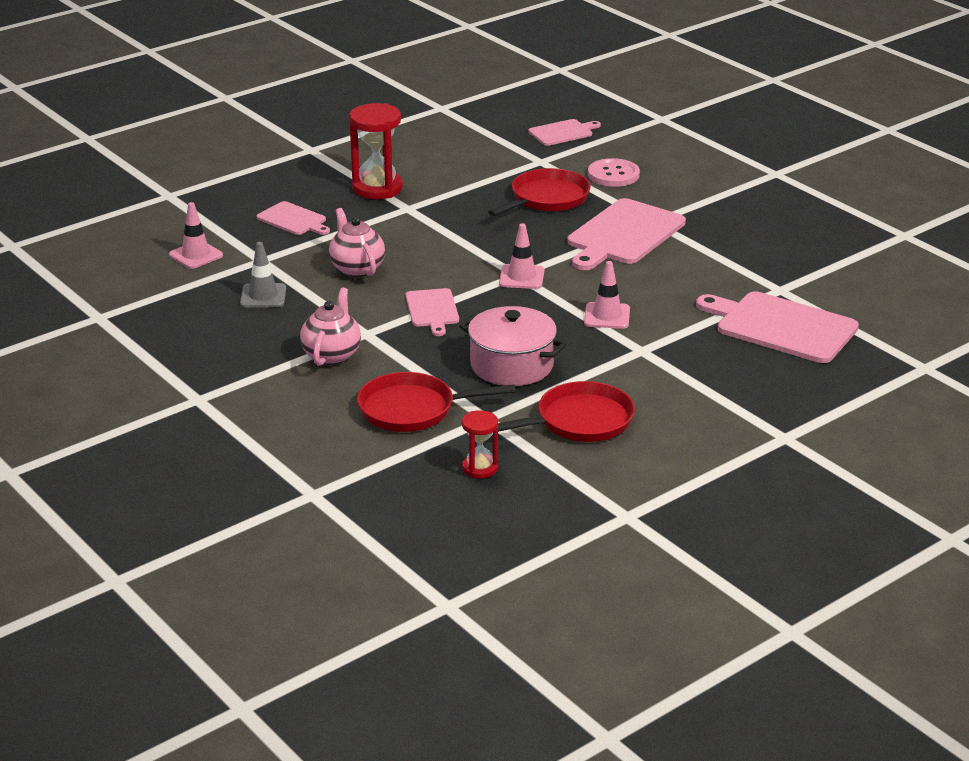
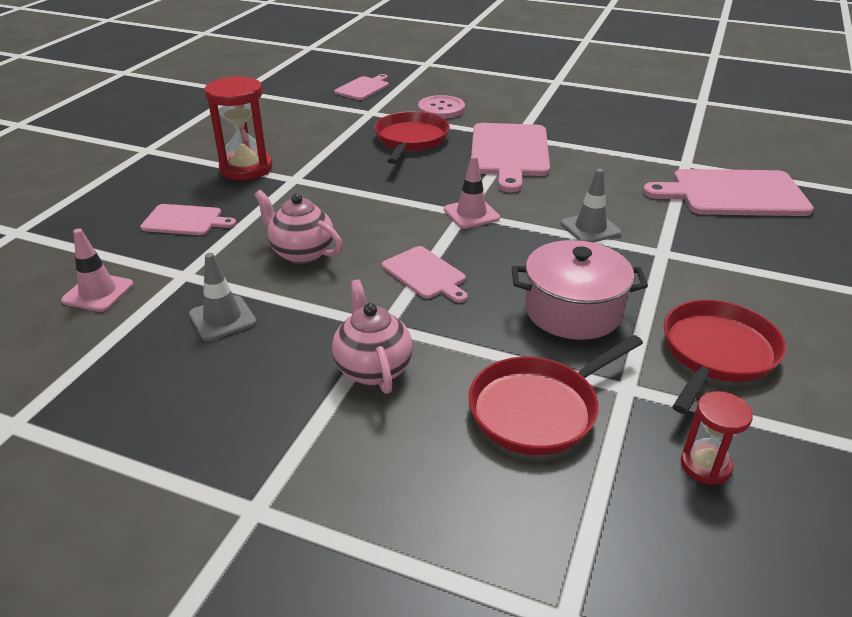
camera: 30 degrees left, 5 degrees up
(607, 316) = (590, 228): pink traffic cone -> grey traffic cone

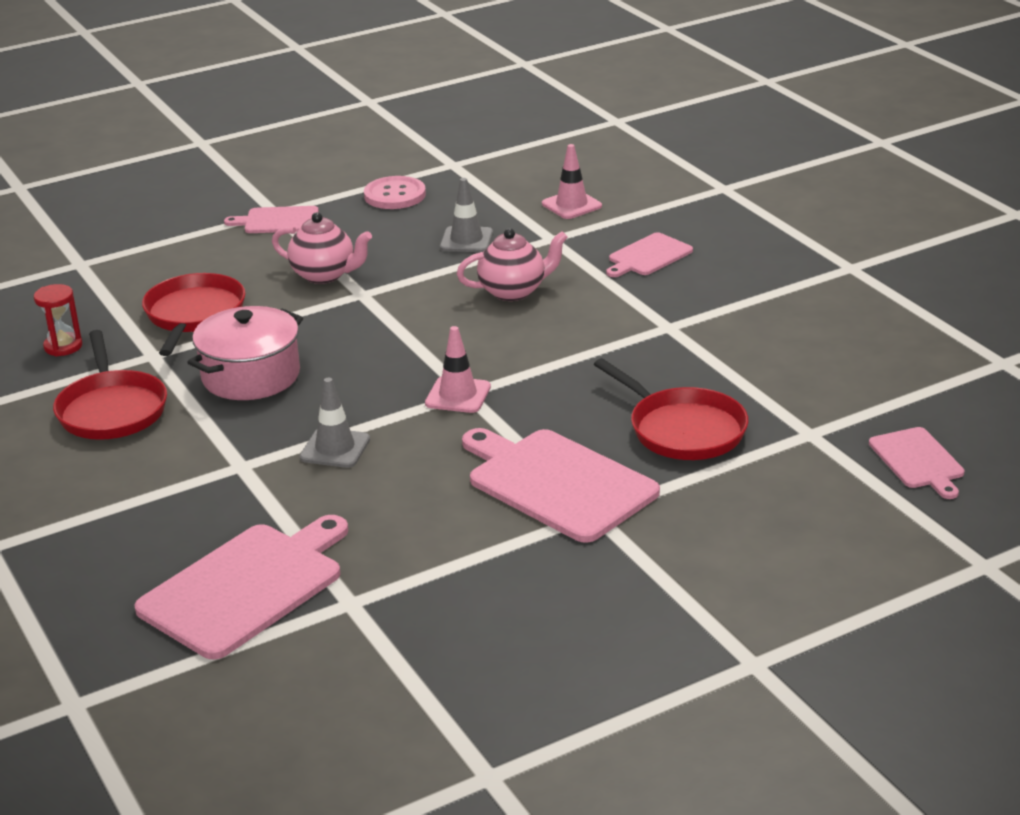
camera: 130 degrees right, 5 degrees down
(246, 168) = (729, 308): red hourglass -> none
(426, 274) = (398, 333): pink cutting board -> pink cutting board (278, 221)
(441, 109) = (759, 493): pink button -> pink button (395, 195)

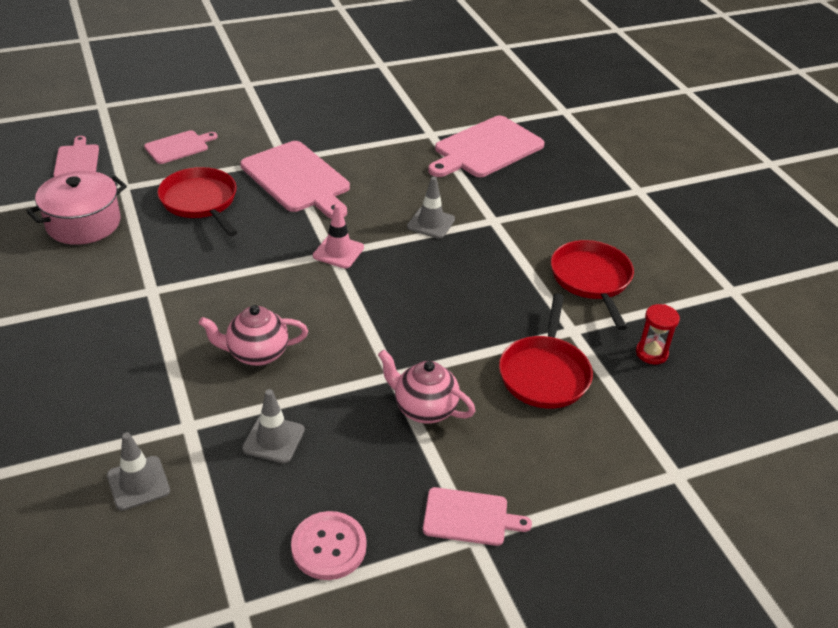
camera: 175 degrees left, 10 degrees up
(251, 376) = (490, 295): pink pot -> pink pot (83, 223)
(571, 205) = (138, 483): pink traffic cone -> grey traffic cone
(648, 256) = (112, 380): pink cutting board -> pink cutting board (179, 147)

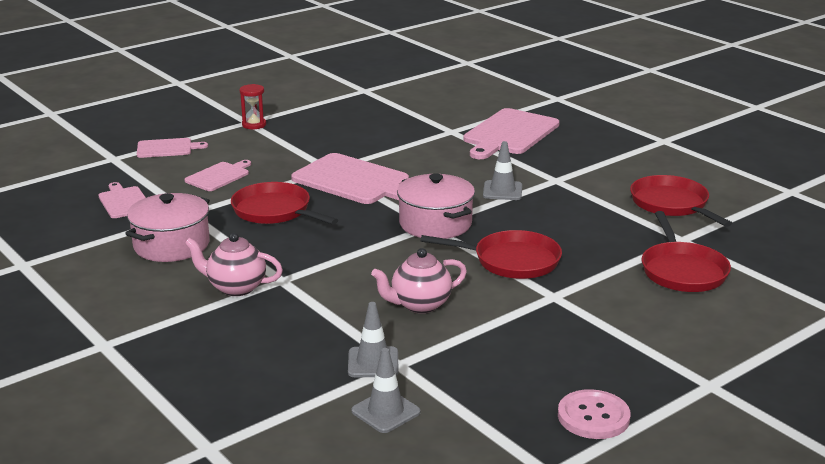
camera: 15 degrees left, 15 degrees down
(273, 439) = (484, 358): grey traffic cone -> grey traffic cone (373, 362)
(338, 252) = (435, 224): pink traffic cone -> pink pot
(380, 318) = (511, 261): none -> red pan
(424, 409) = (600, 312): pink teapot -> pink teapot (236, 287)
(469, 517) = (696, 373): pink cutting board -> pink cutting board (167, 148)
(651, 353) = (759, 242): red hourglass -> red hourglass (254, 125)

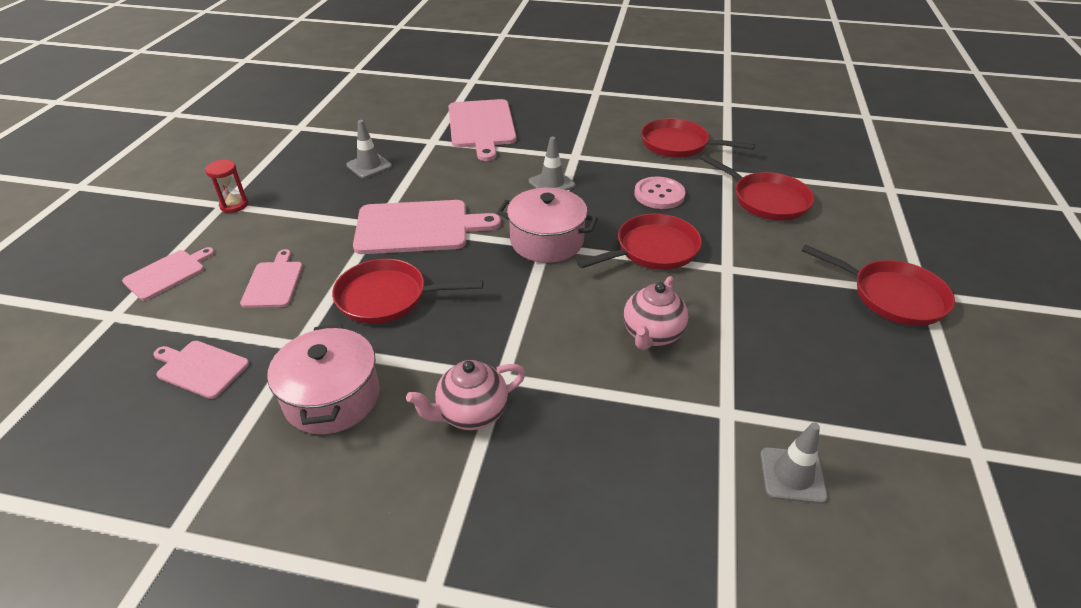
camera: 40 degrees left, 15 degrees up
(373, 362) = (706, 425): grey traffic cone -> grey traffic cone (369, 166)
(593, 416) = (914, 371): pink button -> pink button (659, 194)
(672, 373) = (892, 296): none -> red pan

